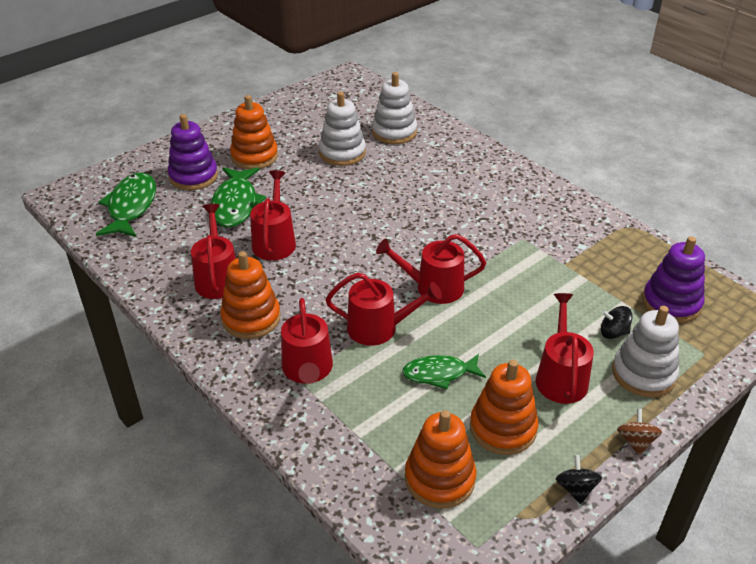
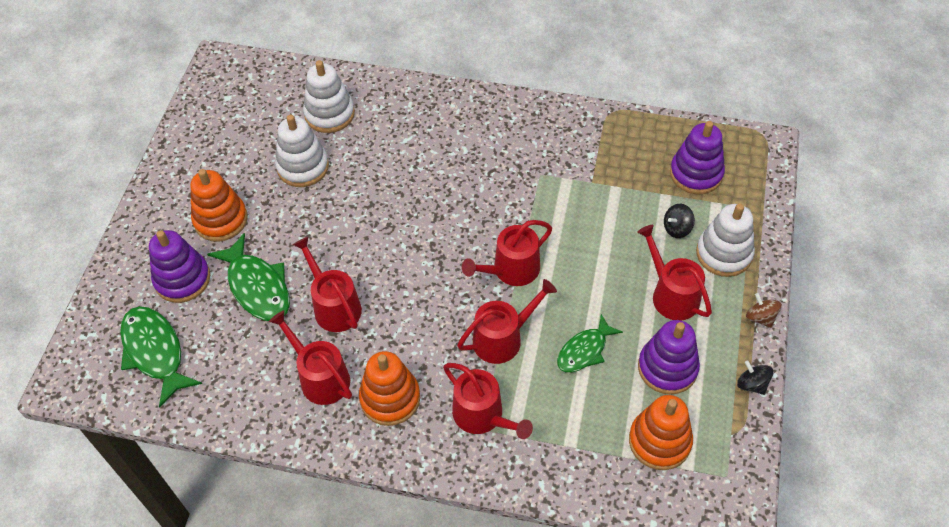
camera: 35 degrees left, 15 degrees up
(503, 428) = (667, 368): orange stacking toy -> purple stacking toy

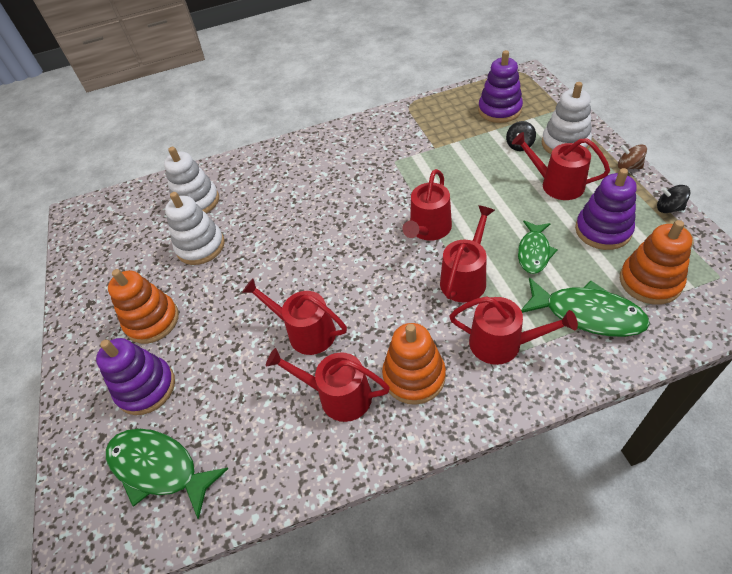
camera: 25 degrees left, 5 degrees down
(257, 287) = (224, 355): green fish -> green fish (587, 314)

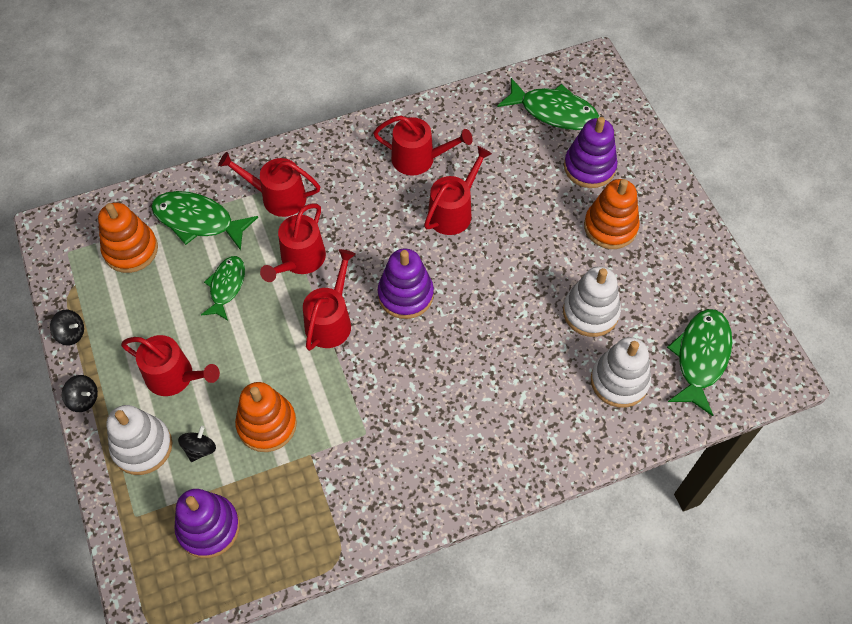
camera: 170 degrees right, 10 degrees up
(128, 219) = (700, 357): none -> green fish
(306, 332) = (453, 212): red watering can -> red watering can turned 75 degrees counterclockwise
(414, 376) = (356, 172): orange stacking toy -> orange stacking toy (267, 424)
(603, 230) = (149, 309): purple stacking toy -> purple stacking toy (405, 295)
(628, 166) = (84, 399): brown spinning top -> black spinning top

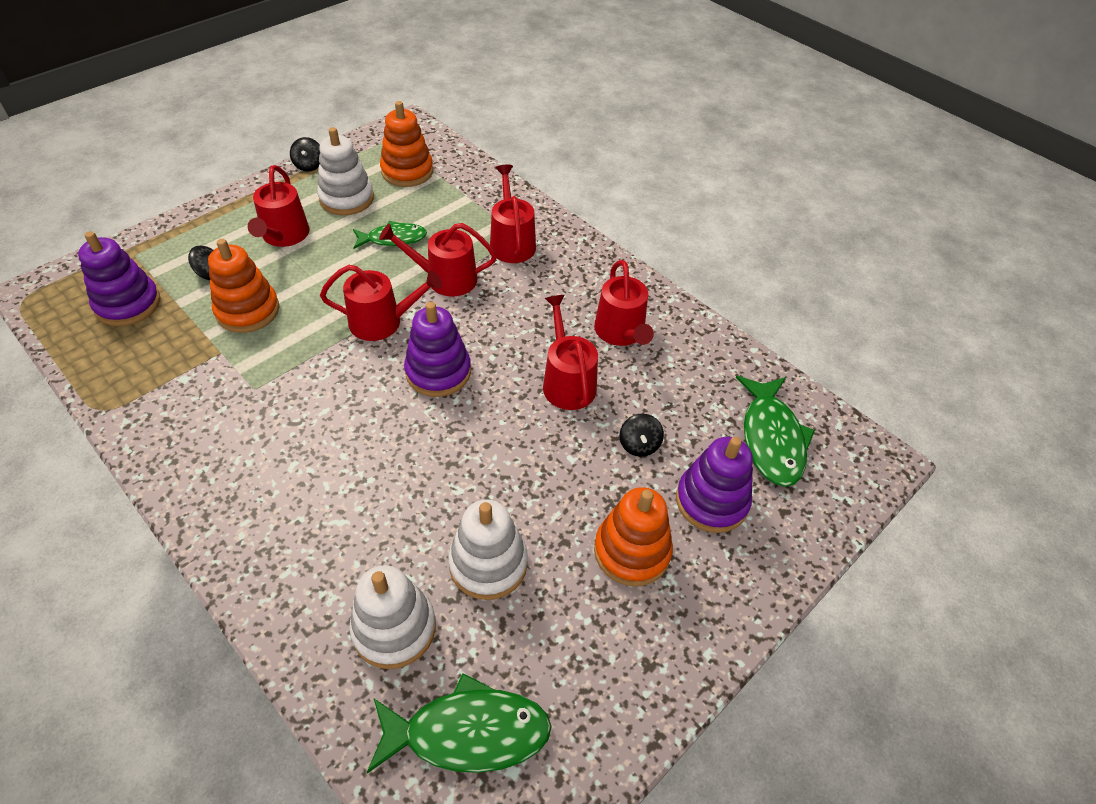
camera: 65 degrees right, 10 degrees down
(84, 399) = (246, 191): black spinning top -> black spinning top (639, 445)
(142, 446) = (206, 238): white stacking toy -> white stacking toy (346, 198)
(198, 221) = (457, 200): green fish -> none
(453, 212) = (567, 382): red watering can -> red watering can turned 120 degrees counterclockwise

